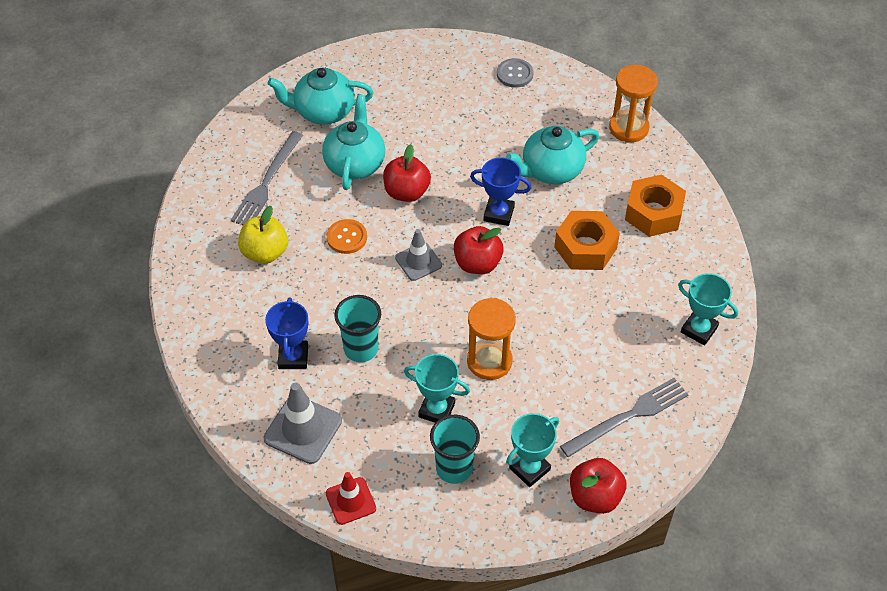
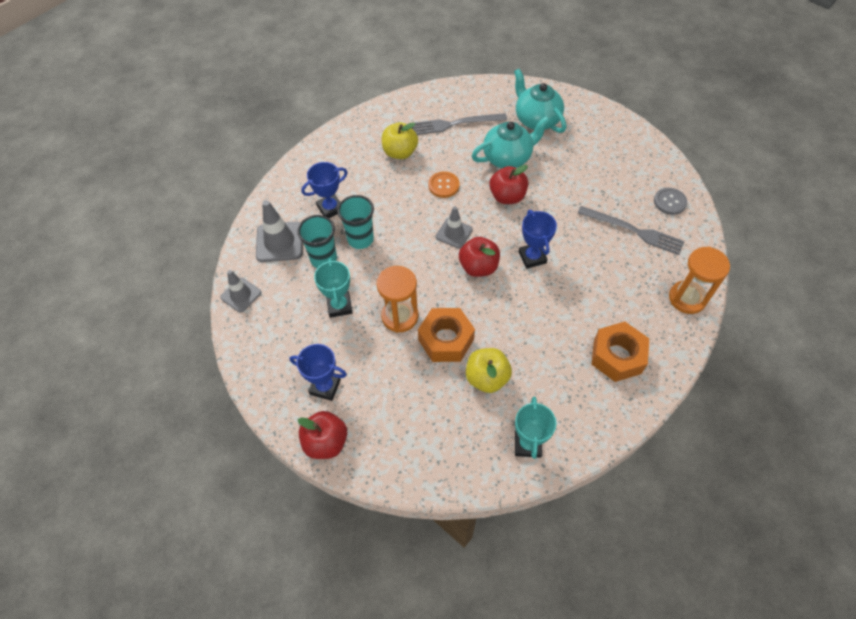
camera: 60 degrees right, 5 degrees up
(350, 501) = (241, 295): red traffic cone -> grey traffic cone
(454, 468) = (298, 340): turquoise cup -> turquoise cup (323, 259)
(529, 469) = (325, 387): turquoise trophy -> blue trophy
(551, 170) = (599, 269): turquoise teapot -> none
(585, 247) = (545, 326): orange nut -> orange nut (446, 340)
(610, 324) = (487, 378): none -> yellow apple
(628, 416) = (411, 431): grey fork -> grey fork (633, 231)

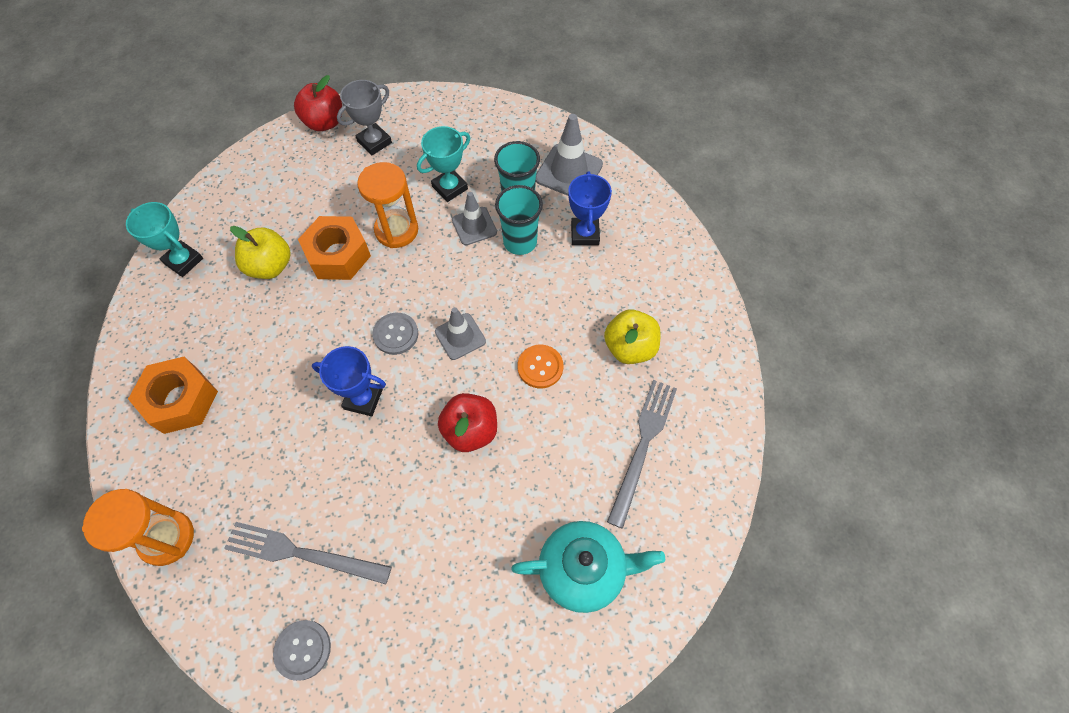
camera: 120 degrees right, 5 degrees up
(241, 295) = (524, 119): grey traffic cone -> grey traffic cone (474, 226)
(325, 387) = (374, 142): blue trophy -> grey trophy
(339, 306) = (450, 187): turquoise trophy -> turquoise trophy turned 60 degrees counterclockwise
(478, 267) = (396, 334): red apple -> grey button
(507, 158) = (535, 475): turquoise teapot -> none
(633, 231) = (302, 553): grey fork -> grey fork turned 45 degrees clockwise

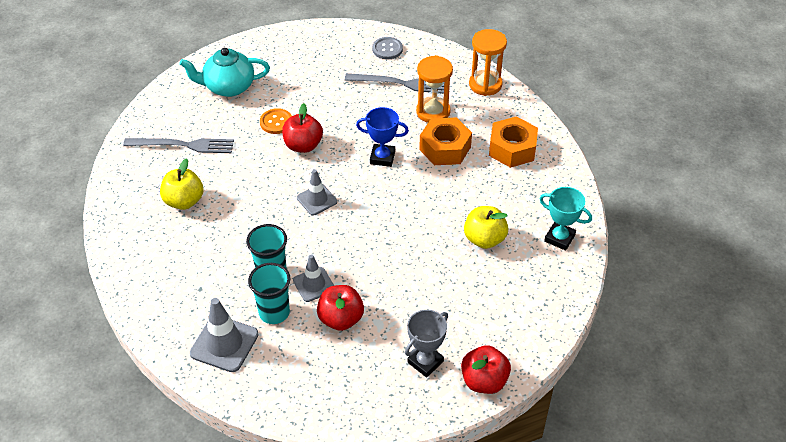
camera: 175 degrees right, 15 degrees down
(338, 255) = (429, 252): orange nut -> orange nut (445, 148)
(396, 230) = (383, 276): orange hourglass -> orange hourglass (433, 112)
(396, 334) = (367, 198): grey button -> none
(450, 187) = (341, 319): turquoise trophy -> red apple
(540, 367) = (254, 184): orange button -> orange button (276, 122)
(585, 234) = (213, 284): blue trophy -> none
(642, 446) = (183, 145): grey fork -> grey fork turned 105 degrees counterclockwise

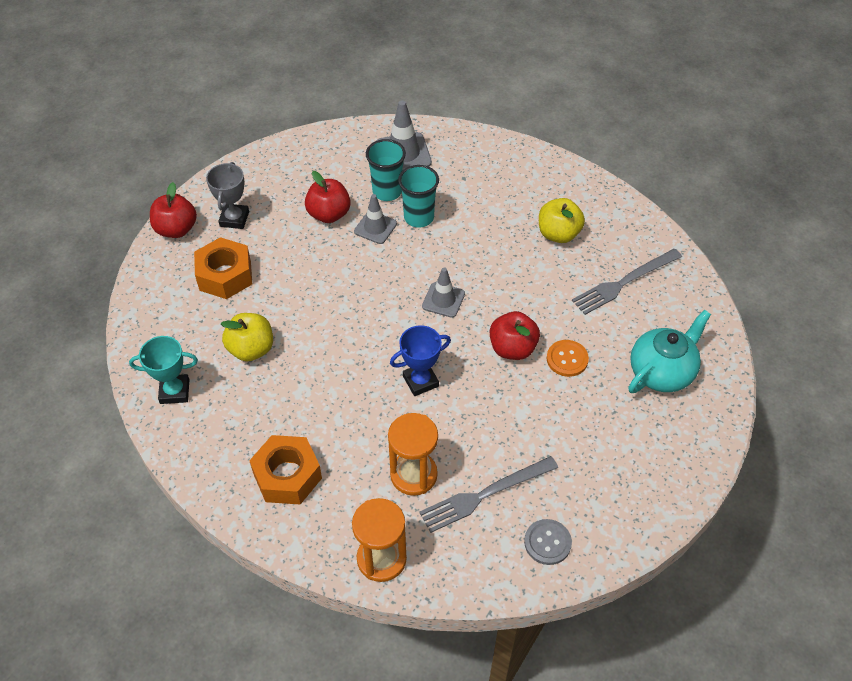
camera: 145 degrees right, 5 degrees up
(445, 148) = (363, 432): orange nut -> orange nut (225, 275)

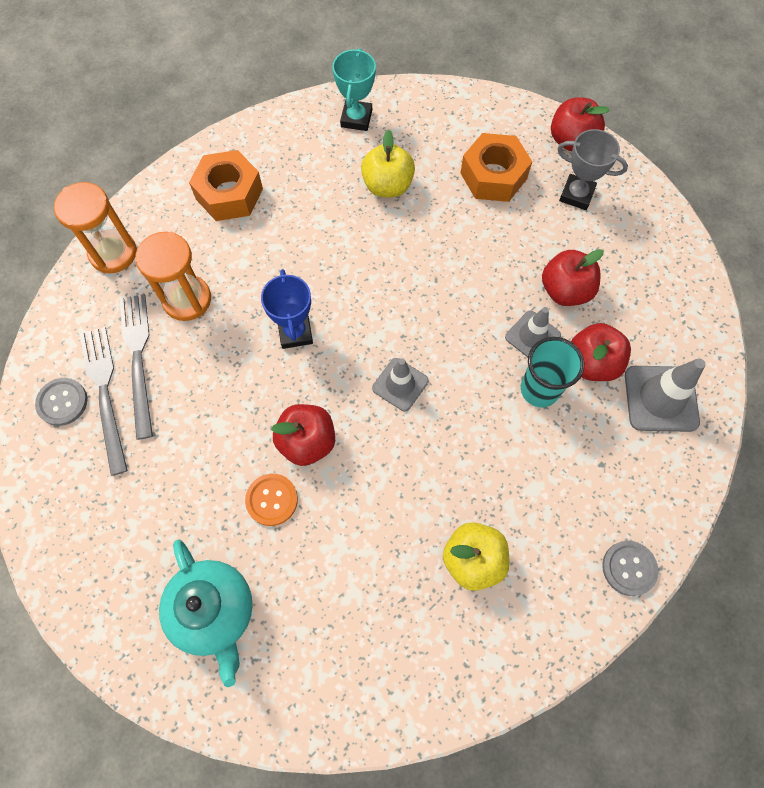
camera: 105 degrees right, 15 degrees up
(387, 191) = (592, 363): turquoise cup -> red apple
(529, 157) = (629, 568): none -> grey button
(624, 282) = (366, 619): grey fork -> grey fork (105, 393)

